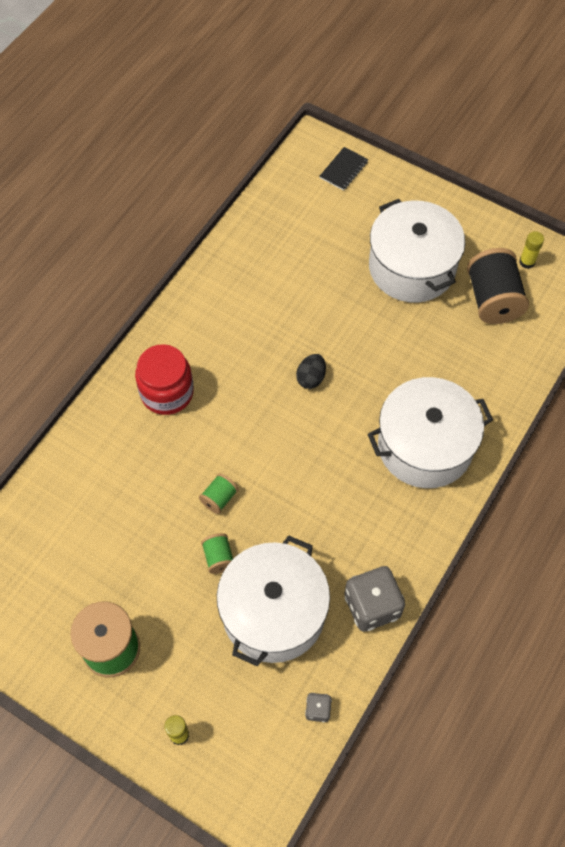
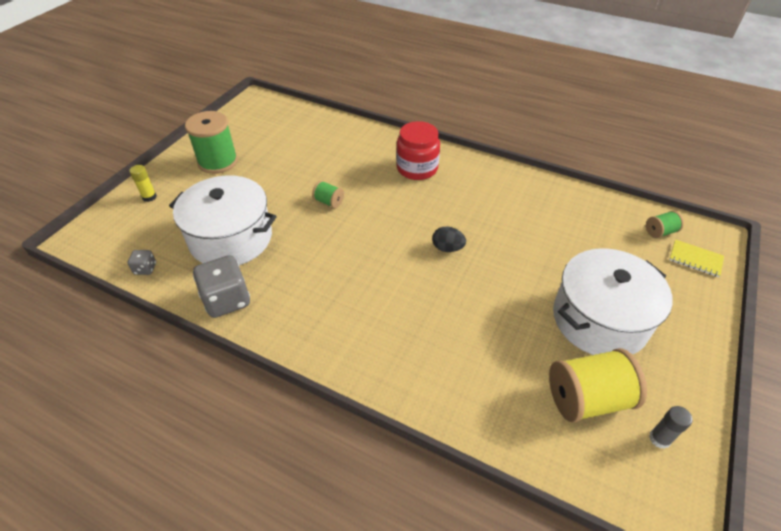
camera: 85 degrees right, 15 degrees down
(218, 558) = (279, 205): green spool -> green spool (660, 232)
(343, 170) = (695, 259): black notebook -> yellow notebook
(425, 446) = (388, 335): white pot -> none
(493, 300) = (587, 399): black spool -> yellow spool
(527, 262) = (659, 438): yellow glue stick -> grey glue stick

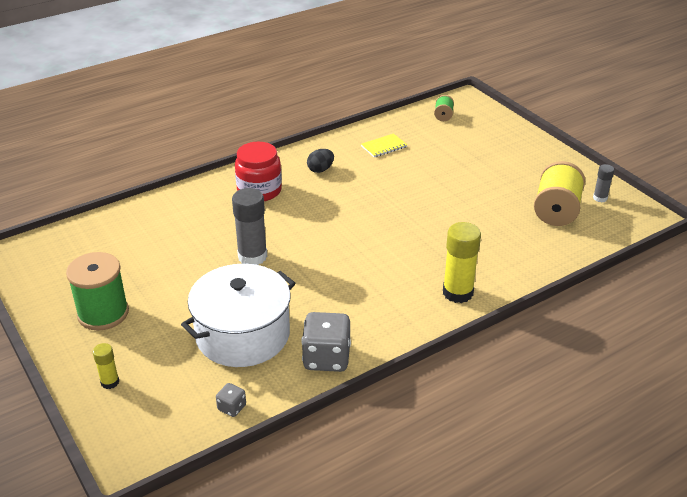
camera: 60 degrees left, 10 degrees down
(329, 202) = (252, 256): green spool -> grey glue stick
(372, 359) = (457, 293): none -> yellow glue stick
(447, 248) = (374, 213): black egg -> black egg (320, 169)
(600, 319) = (499, 176): white pot -> none
(695, 259) = (479, 116): yellow notebook -> yellow notebook (384, 147)

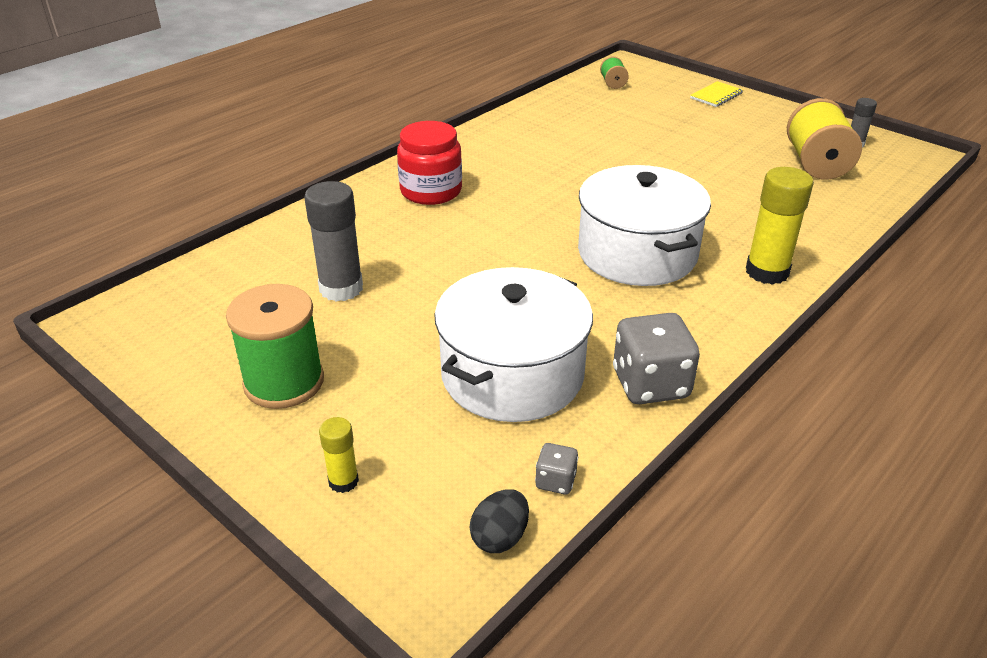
camera: 15 degrees left, 0 degrees up
(252, 256) = (467, 271): grey glue stick -> grey glue stick (341, 288)
(320, 169) = (498, 157): black egg -> black egg (500, 537)
(374, 263) = (637, 253): none -> white pot
(384, 147) = (562, 123): yellow notebook -> yellow notebook (716, 96)

